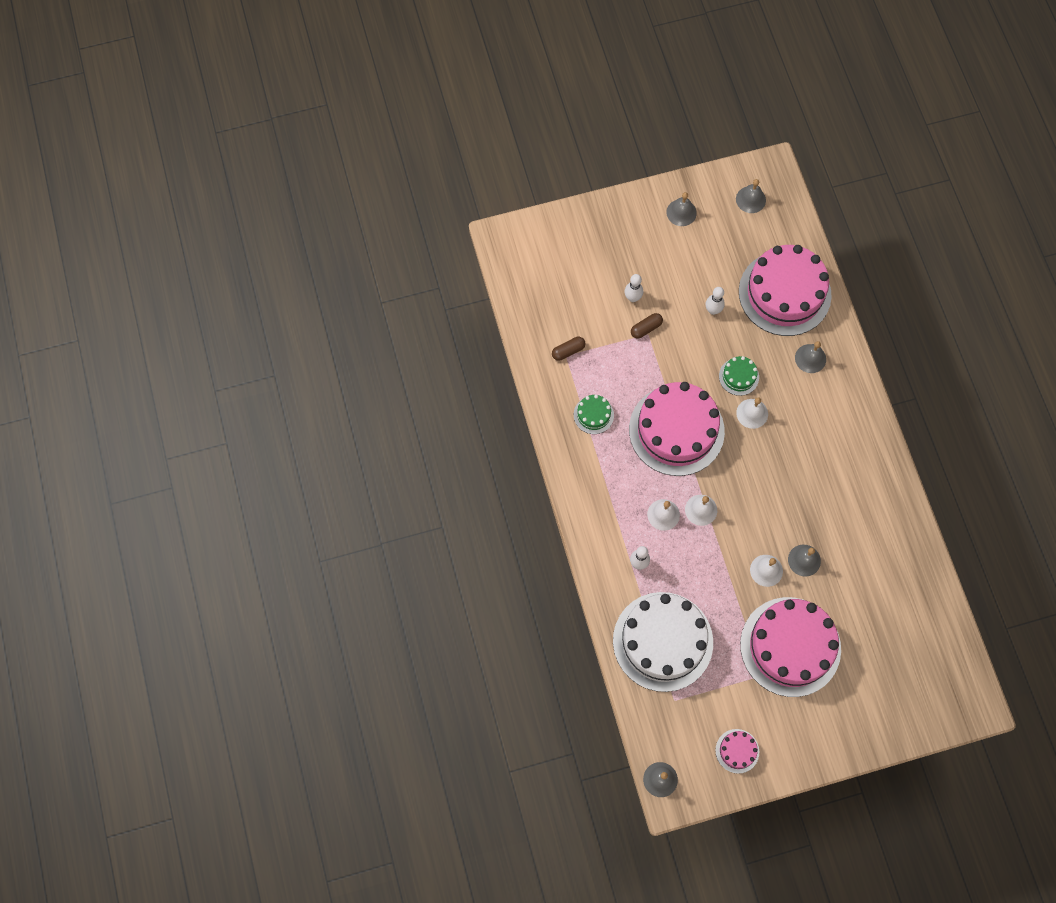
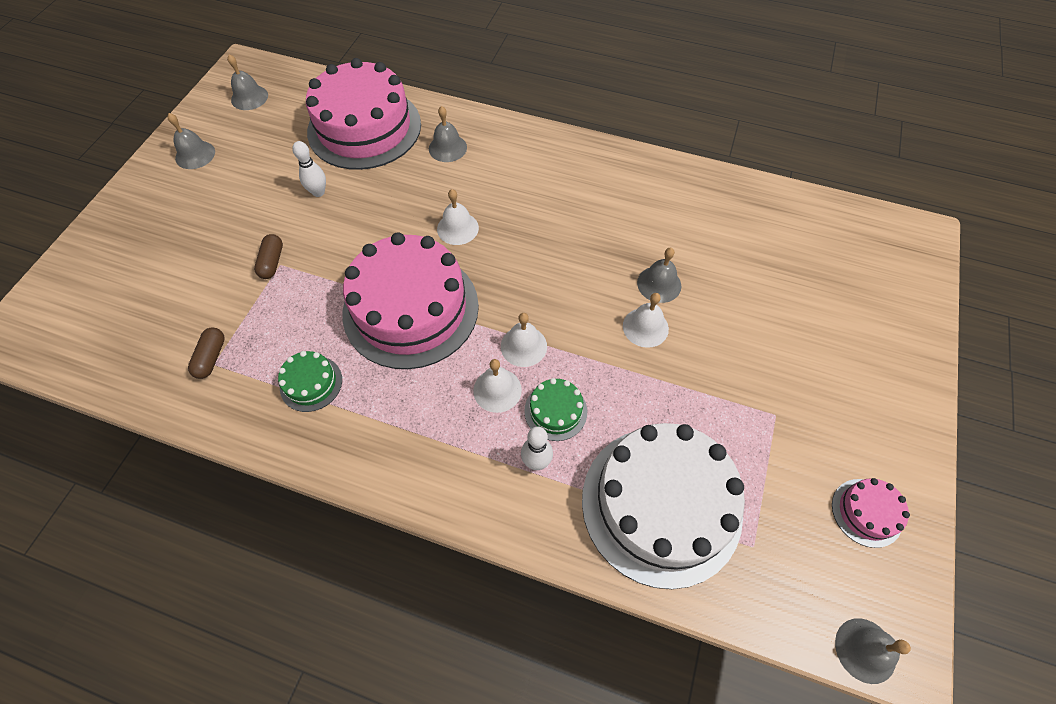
camera: 55 degrees left, 10 degrees down
(632, 298) = (227, 252): white bowling pin -> none
(738, 376) = (408, 215): green cake -> green cake (555, 411)
(790, 646) = (755, 362): pink cake -> none

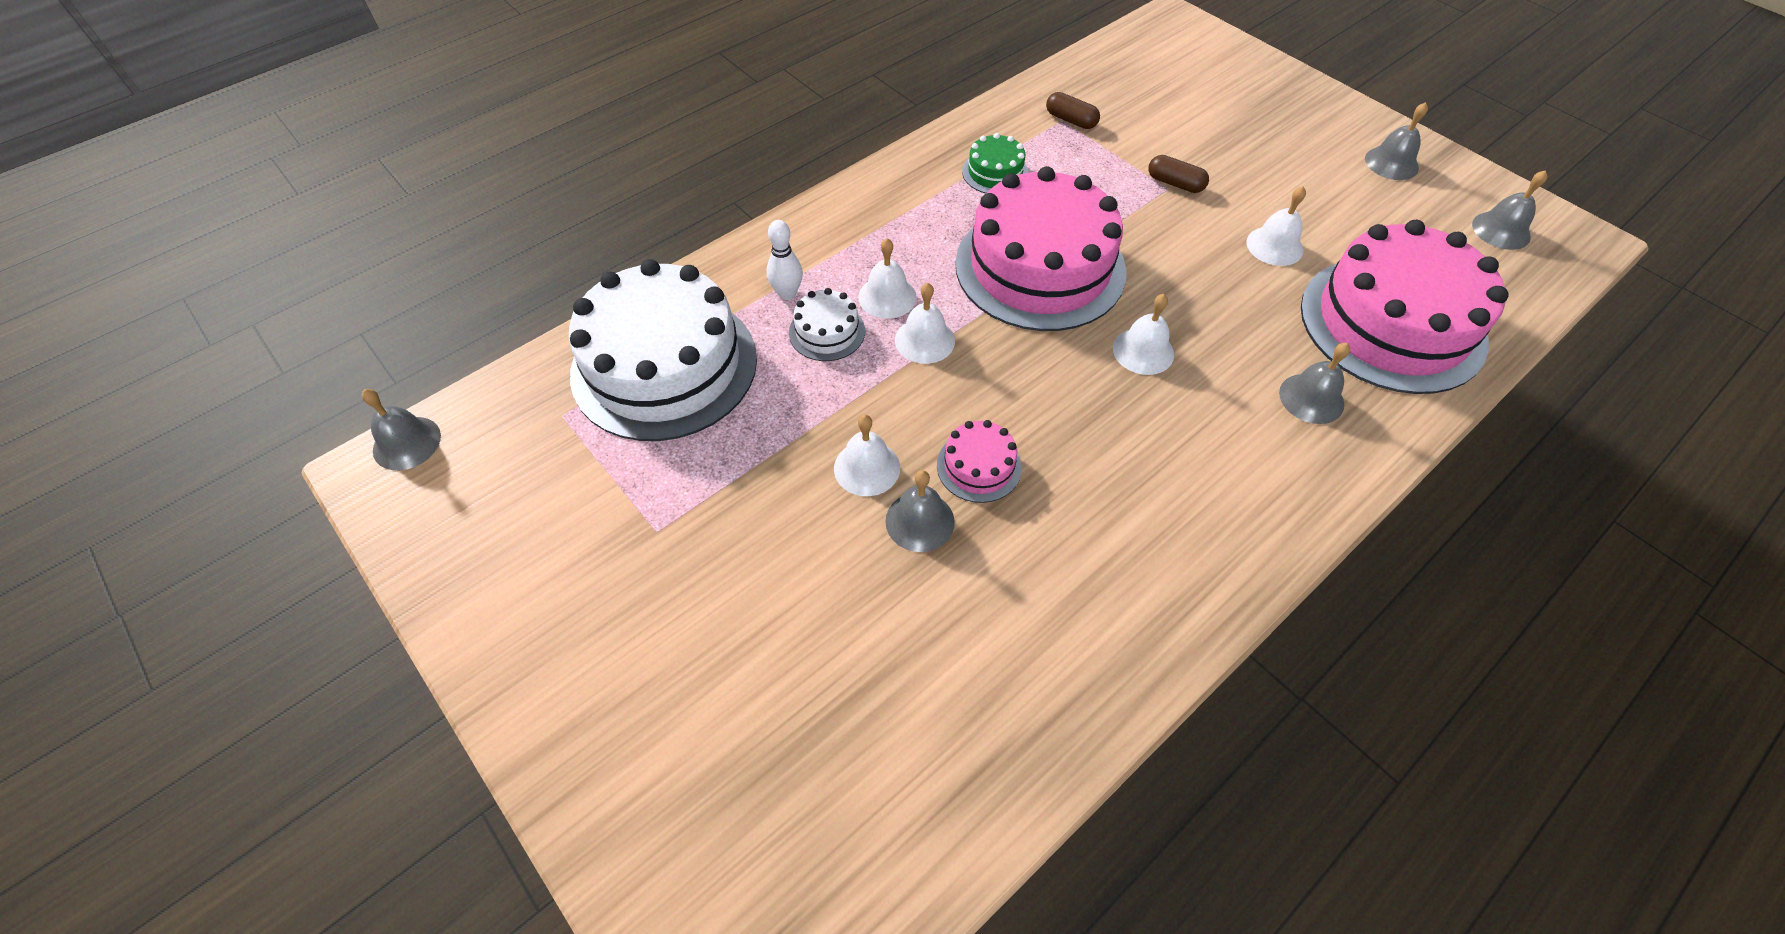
camera: 120 degrees right, 5 degrees down
(318, 192) = (1274, 246): white bowling pin -> white bell
(555, 411) = (827, 332): green cake -> white cake
(866, 512) = (489, 541): pink cake -> pink cake (979, 466)

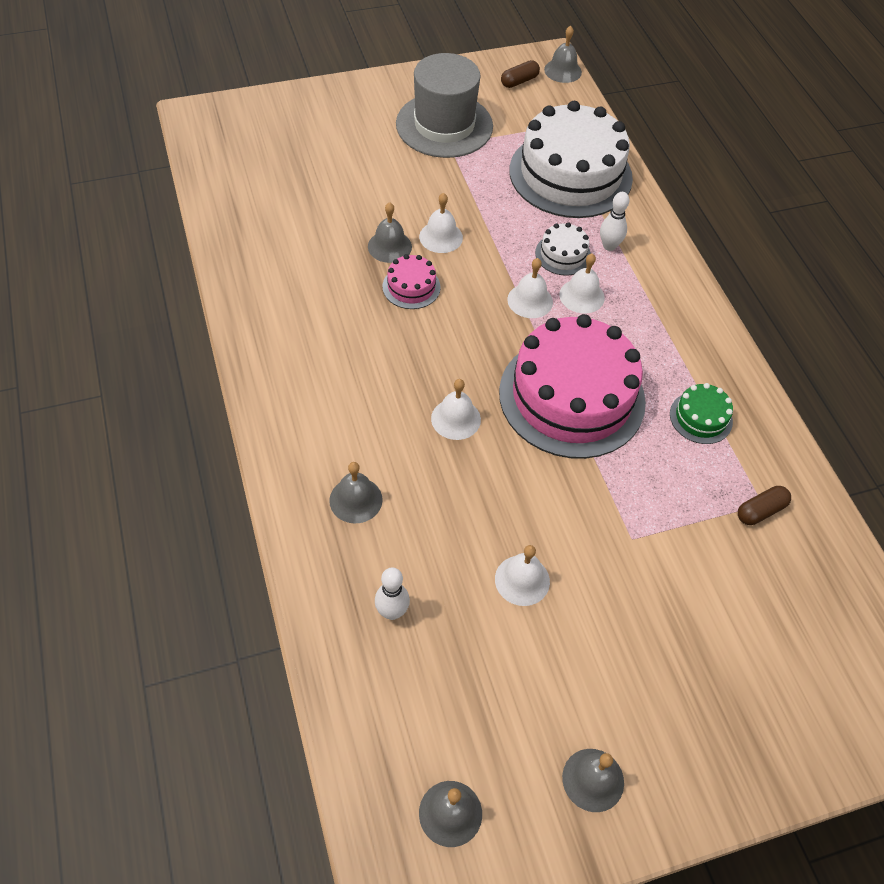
camera: 110 degrees right, 0 degrees up
(609, 555) = (444, 125): none -> grey hat
(1175, 183) = (636, 548): brown capsule -> brown capsule (519, 81)
(1392, 323) = (392, 612): pink cake -> white bowling pin

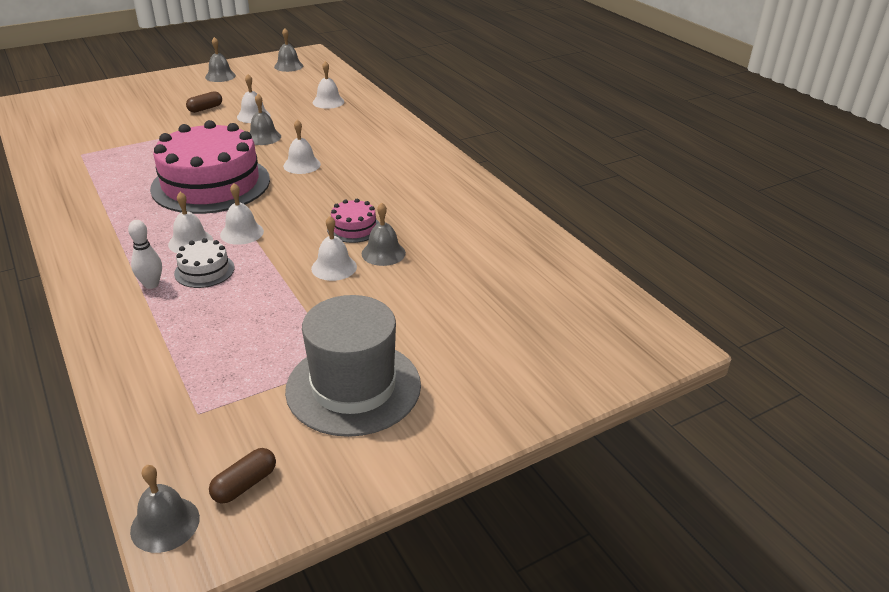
camera: 170 degrees right, 20 degrees down
(356, 500) = (362, 130): grey bell -> grey bell (263, 137)
(392, 612) = (328, 102): white bowling pin -> white bell
(570, 174) = (182, 351): white cake -> none
(701, 417) = (107, 185): green cake -> none
(760, 511) = (84, 151): brown capsule -> brown capsule (205, 108)

